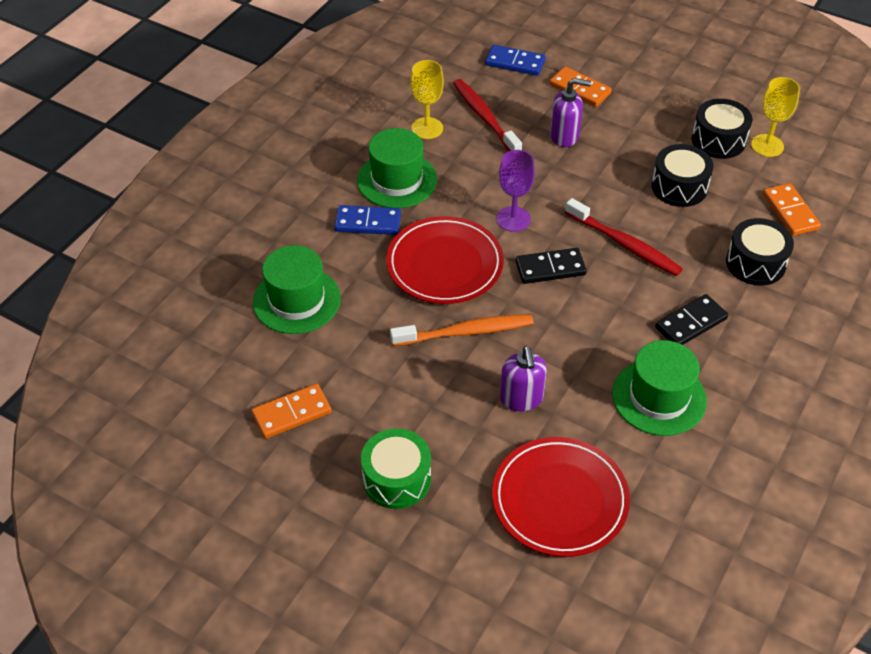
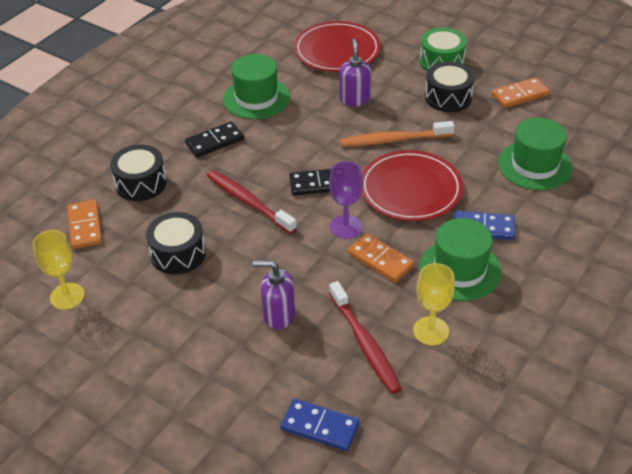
camera: 175 degrees left, 5 degrees down
(579, 89) = (247, 380): orange domino -> orange domino (380, 260)
(718, 140) = (115, 304): black drum -> black drum (448, 97)

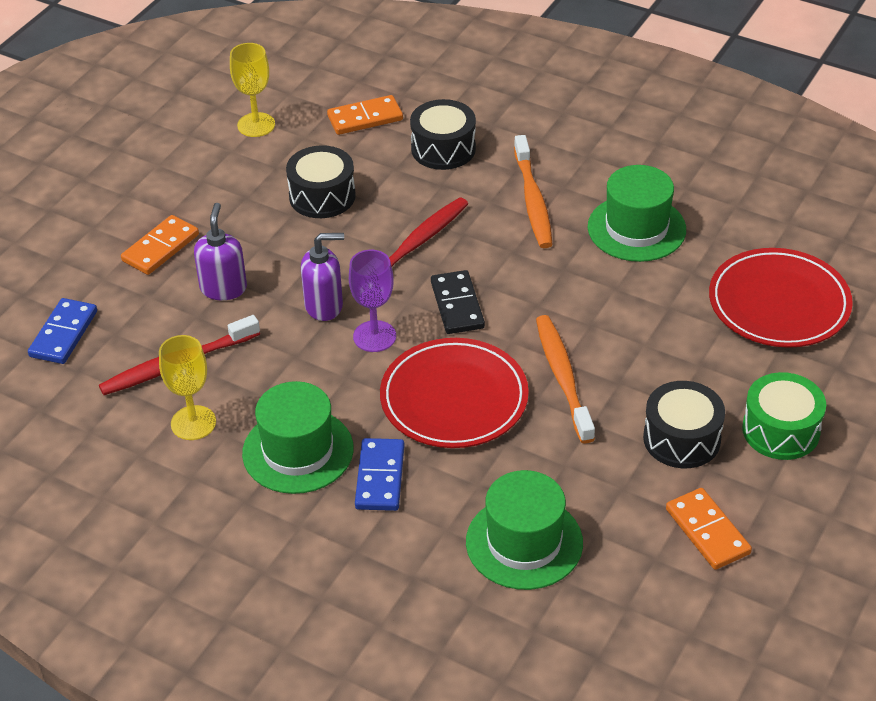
camera: 85 degrees right, 0 degrees up
(215, 142) = (533, 200): black domino -> orange toothbrush
(355, 99) = (654, 331): purple soap dispenser -> purple soap dispenser (324, 306)
(380, 260) = (314, 372): orange domino -> orange domino (161, 248)

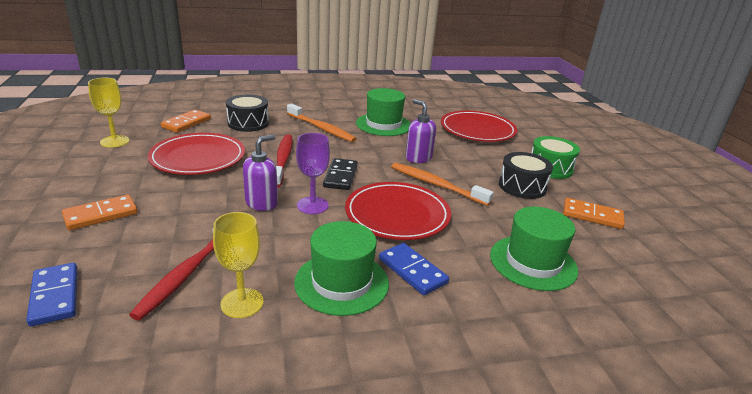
camera: 45 degrees left, 15 degrees down
(161, 248) = (101, 215): orange domino -> orange domino turned 60 degrees clockwise
(223, 288) = (177, 219): purple soap dispenser -> purple soap dispenser (418, 158)
(322, 196) = (198, 158): black drum -> red plate
(457, 305) = (341, 176): black domino -> black domino turned 60 degrees clockwise

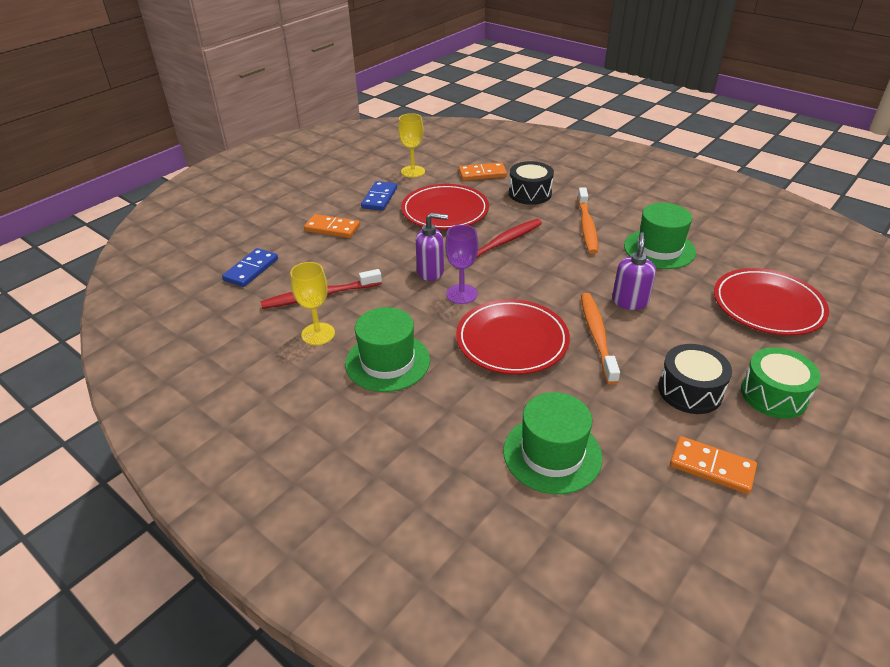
camera: 55 degrees right, 10 degrees up
(341, 176) = (524, 281): black domino -> none
(412, 271) = (444, 388): blue domino -> blue domino (379, 198)
(592, 216) = (711, 467): orange domino -> orange domino turned 45 degrees counterclockwise

